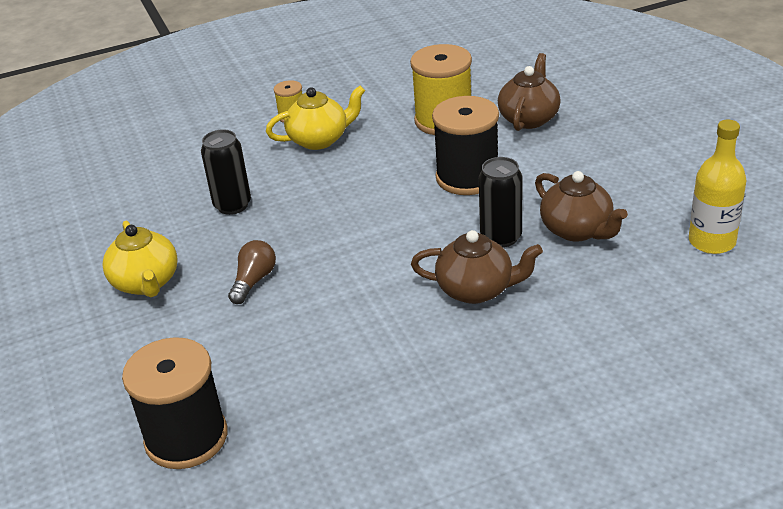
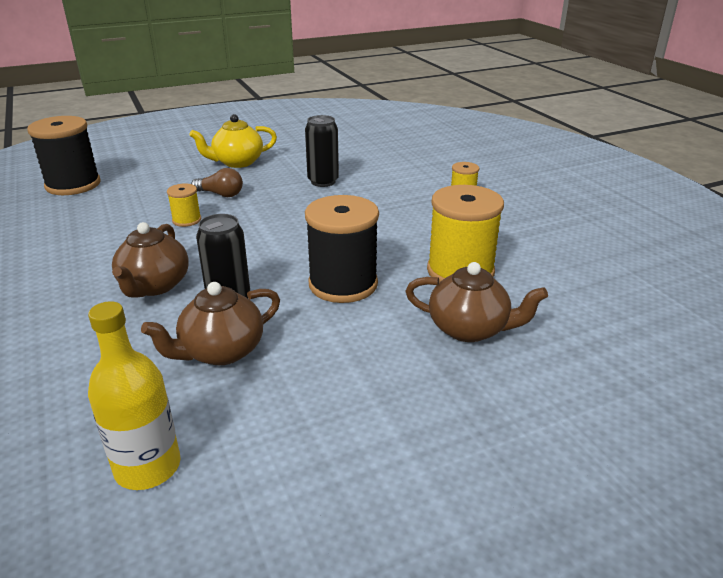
camera: 85 degrees right, 5 degrees down
(319, 140) = (421, 209): yellow teapot -> none
(325, 296) = (186, 220): none -> yellow spool

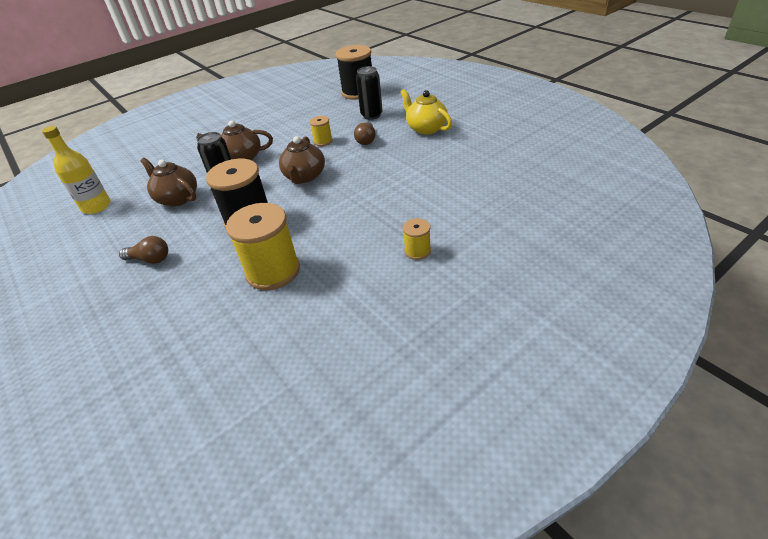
camera: 80 degrees right, 10 degrees up
(323, 181) = (410, 172): black can -> black can (371, 115)
(386, 373) = (150, 259): none -> brown light bulb
(469, 329) = (194, 287): brown teapot -> brown teapot (305, 176)

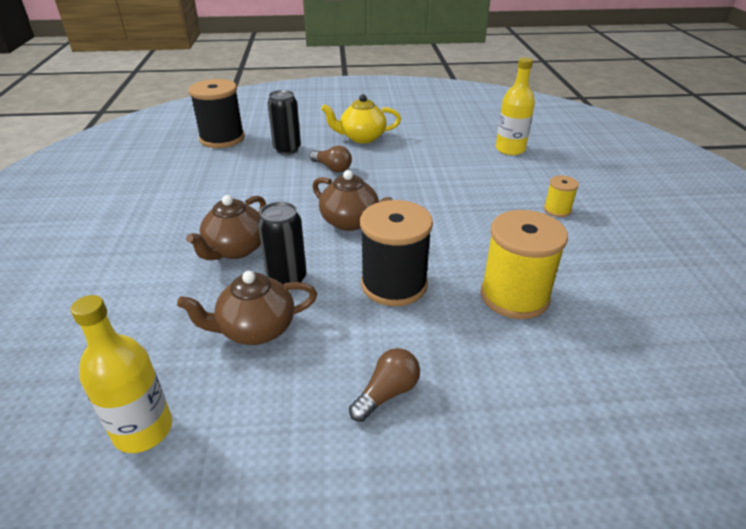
camera: 60 degrees left, 5 degrees down
(323, 141) = (292, 189): yellow spool -> none
(501, 191) = (510, 149): none -> yellow bottle

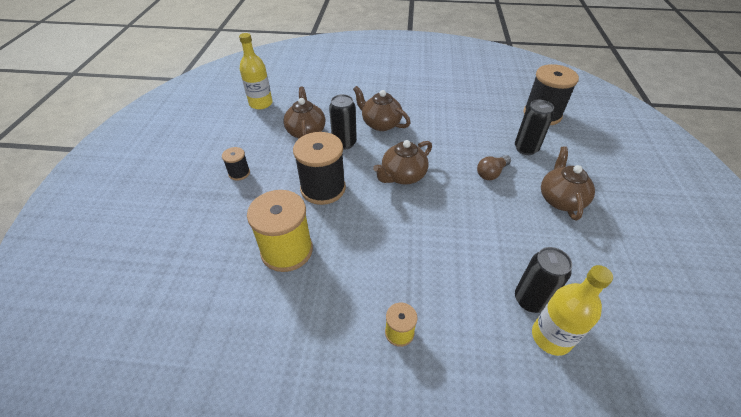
camera: 100 degrees right, 10 degrees up
(362, 138) = (560, 199): yellow teapot -> brown teapot
(387, 393) = (239, 173): brown light bulb -> black spool
(482, 155) = (530, 300): none -> black can

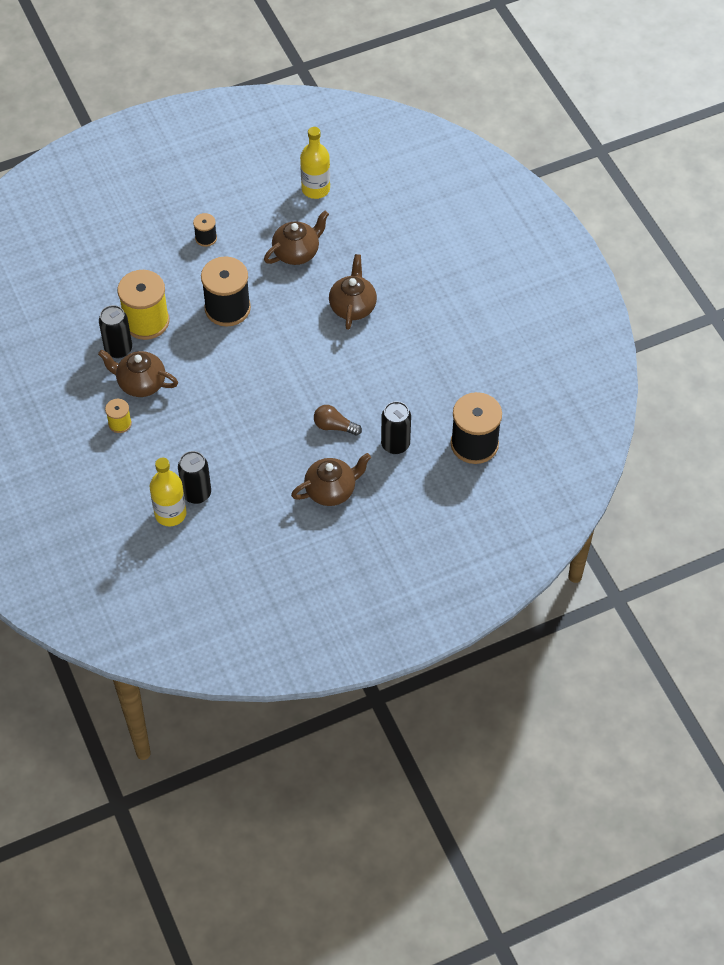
camera: 60 degrees right, 10 degrees up
(344, 143) = (300, 292): black can -> black can (118, 349)
(403, 176) = (283, 359): brown teapot -> brown teapot (141, 383)

